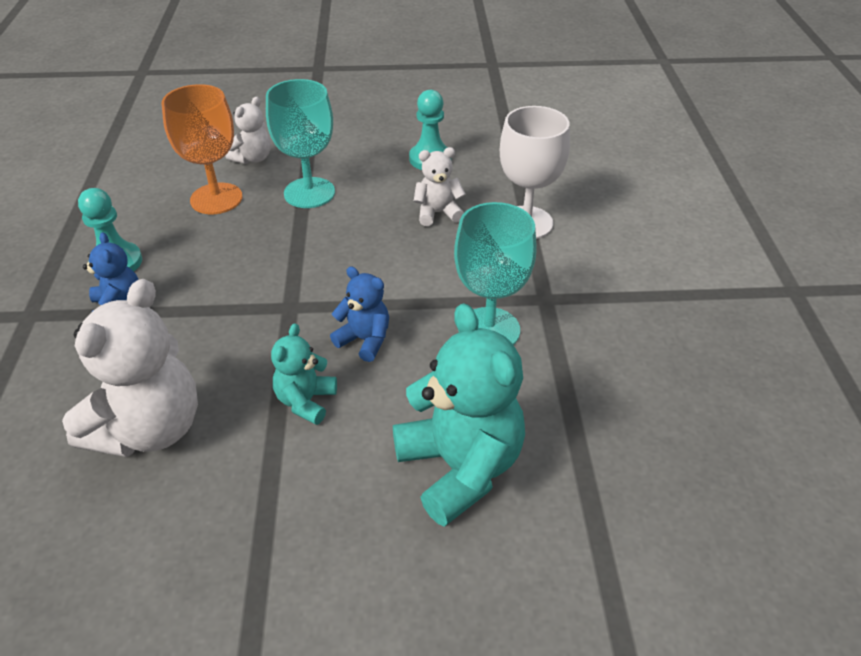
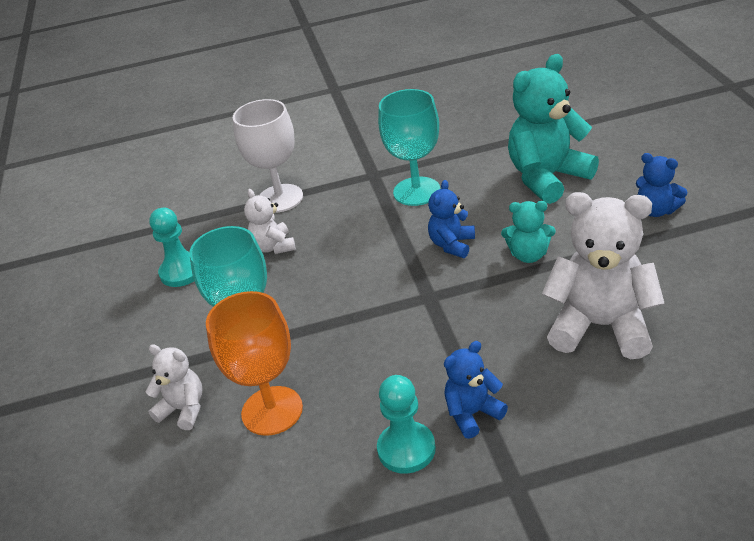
camera: 95 degrees left, 5 degrees down
(316, 571) = (656, 210): none -> blue teddy bear

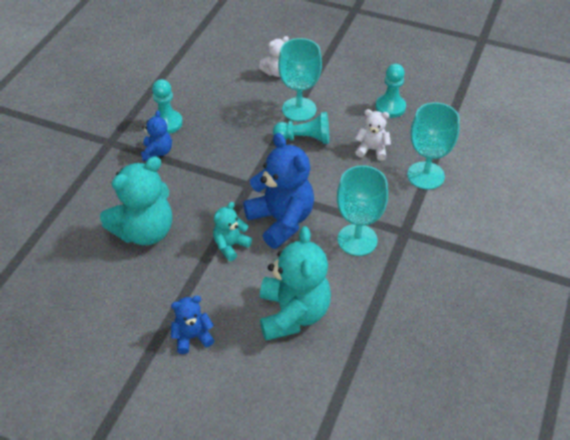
camera: 120 degrees right, 10 degrees up
(272, 411) = (241, 96): orange goblet -> none
(280, 198) = (425, 175): white goblet -> turquoise goblet
(304, 302) = (304, 138): none -> turquoise pawn
(452, 245) = (281, 220): blue teddy bear -> blue teddy bear, size x1.91
(601, 326) = (144, 231): white teddy bear -> turquoise teddy bear

